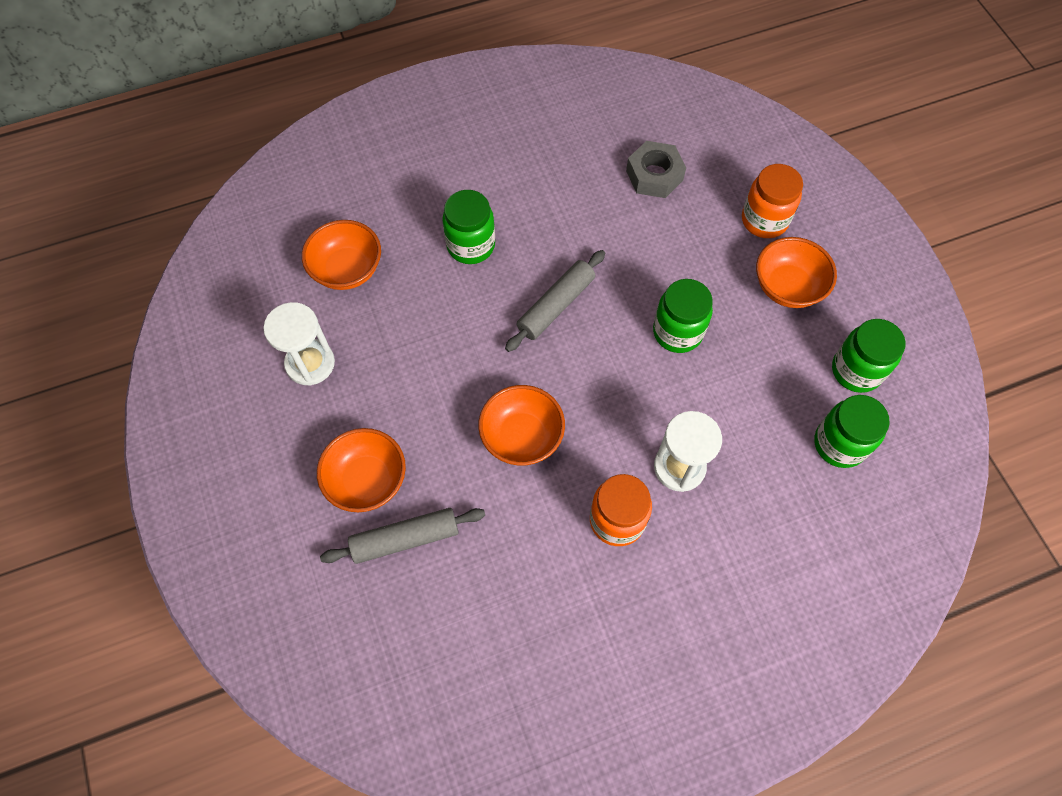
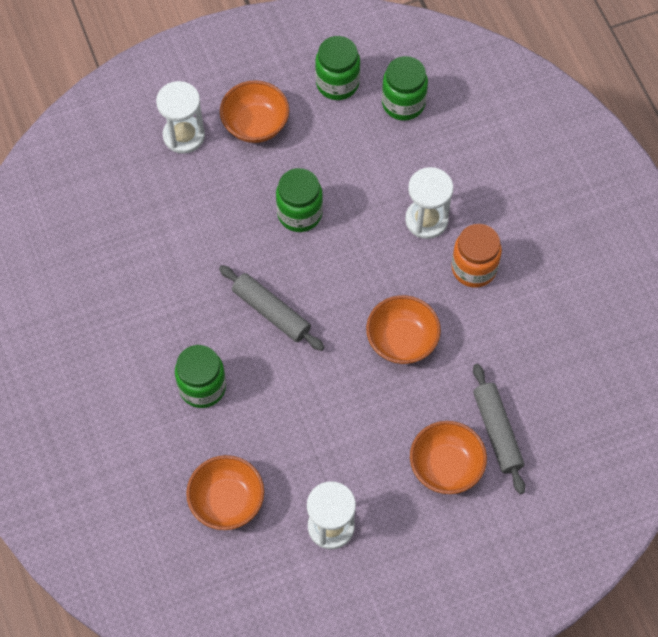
camera: 90 degrees left, 0 degrees up
(654, 175) = (128, 223): grey nut -> none
(764, 220) = (184, 135): orange jar -> white hourglass

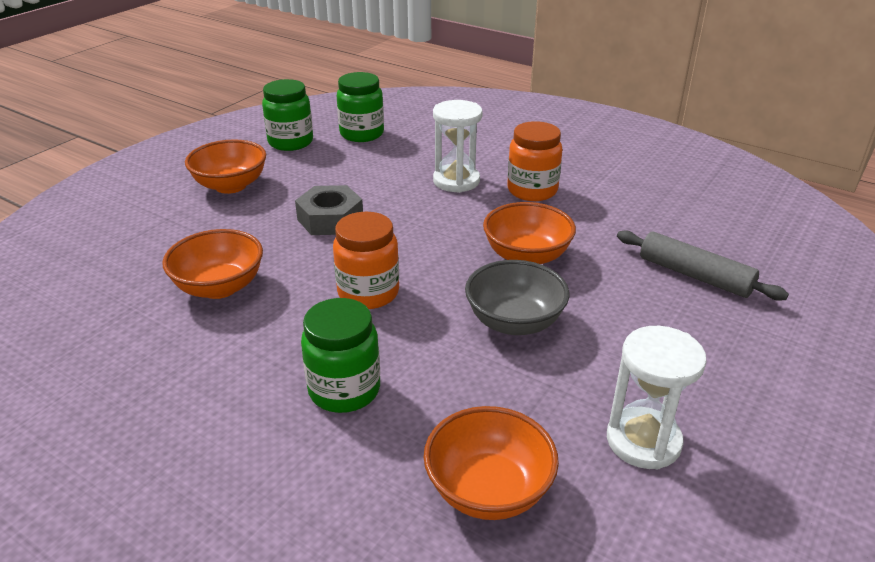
camera: 35 degrees left, 30 degrees down
(184, 135) = (156, 216): white hourglass -> none
(271, 312) = (368, 293): grey rolling pin -> orange jar
(299, 213) = (330, 219): green jar -> grey nut
(340, 396) = (514, 322): none -> grey bowl
(446, 466) = (687, 323): orange bowl -> orange bowl (219, 287)

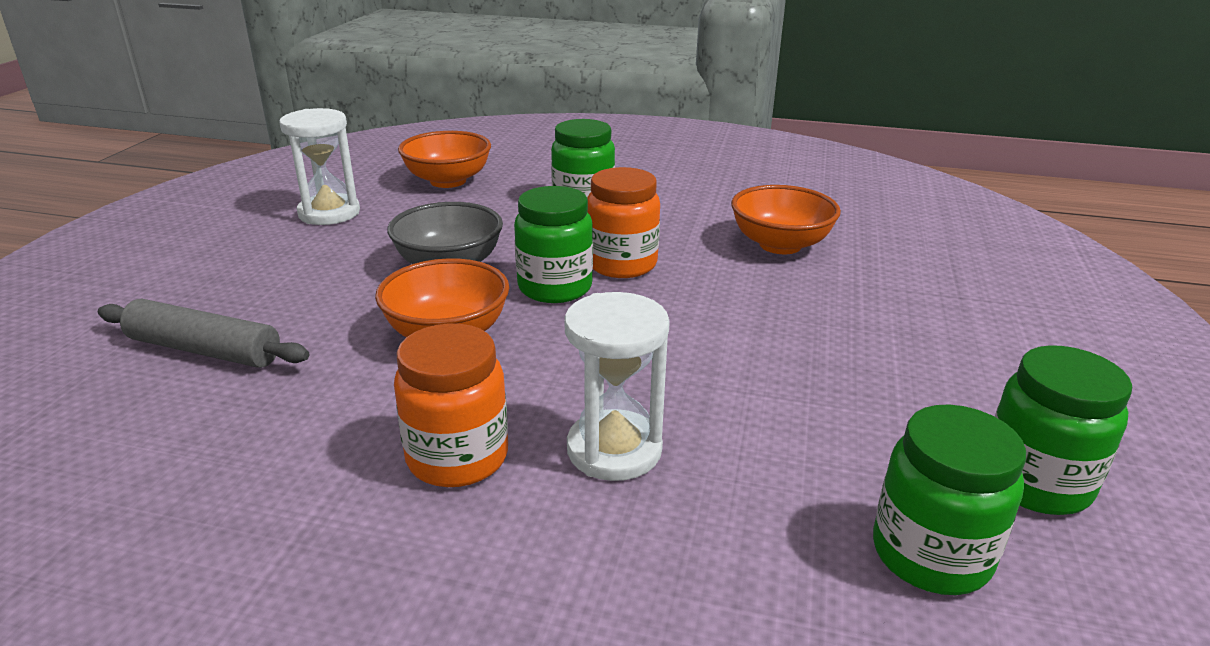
camera: 160 degrees right, 5 degrees down
(231, 185) = (969, 358): orange bowl -> none
(330, 219) = (755, 335): grey nut -> none
(435, 280) = (555, 288): none -> green jar

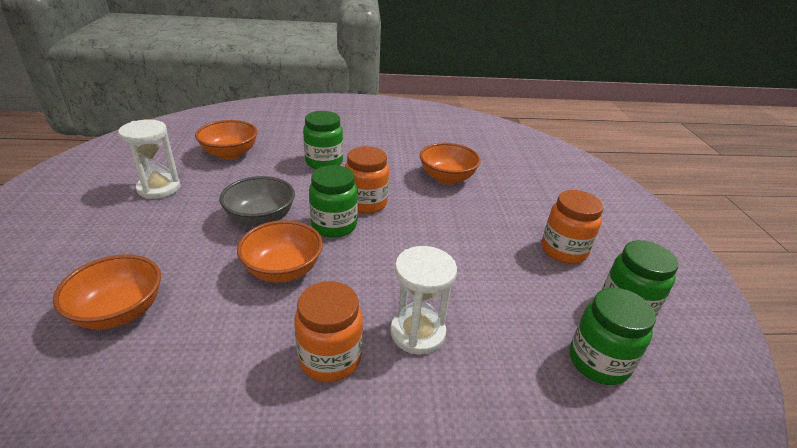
camera: 20 degrees left, 5 degrees up
(204, 350) = (119, 312): grey rolling pin -> orange bowl
(950, 376) = (563, 251): none -> orange jar

